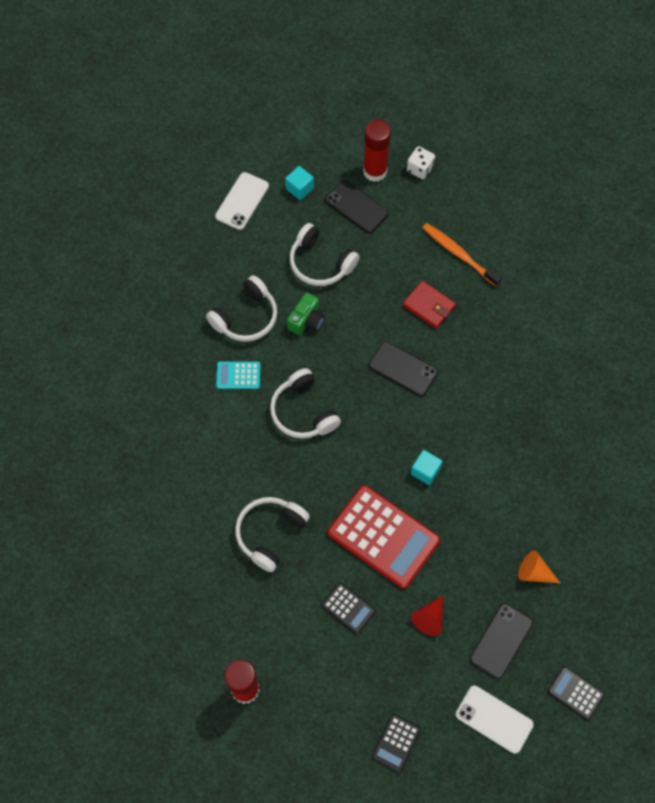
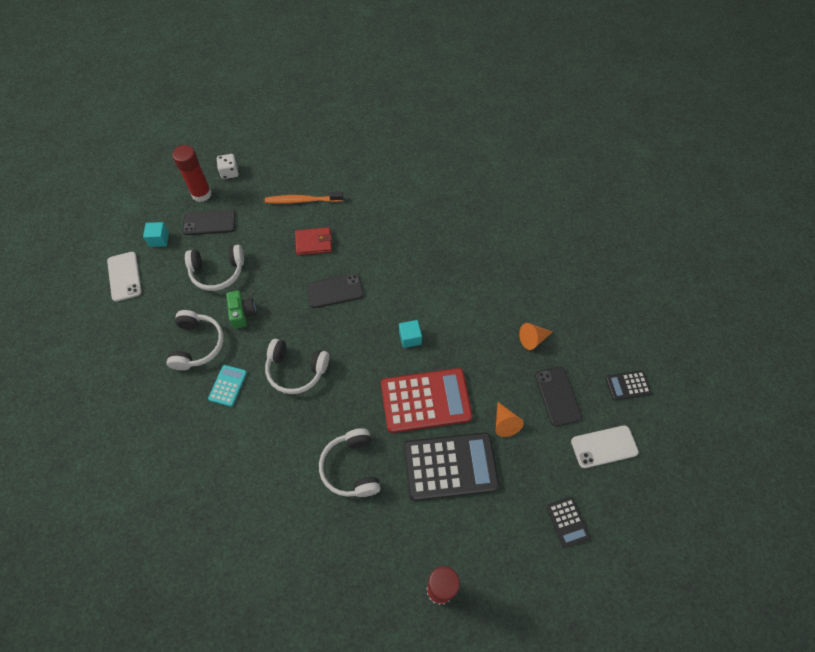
camera: 45 degrees left, 5 degrees down
(238, 375) = (228, 385): turquoise calculator -> turquoise calculator turned 150 degrees clockwise
(348, 608) = (450, 466): black calculator -> black calculator, size x2.12
(430, 618) = (505, 423): red cone -> orange cone

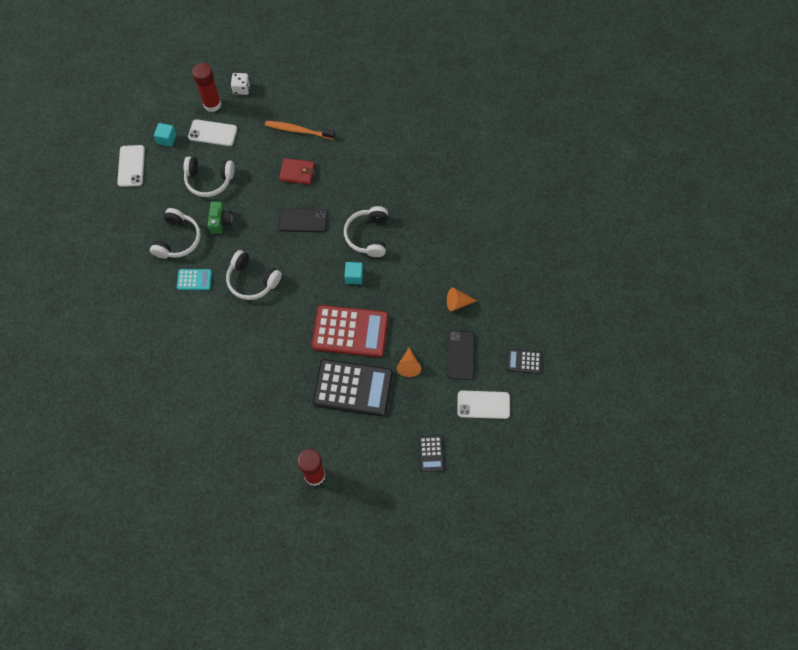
camera: 15 degrees right, 5 degrees up
(209, 222) = (213, 133): black phone -> white phone
(228, 385) = (194, 280): turquoise calculator -> turquoise calculator turned 60 degrees clockwise
(351, 468) = (274, 369): white headphones -> white headphones (368, 236)

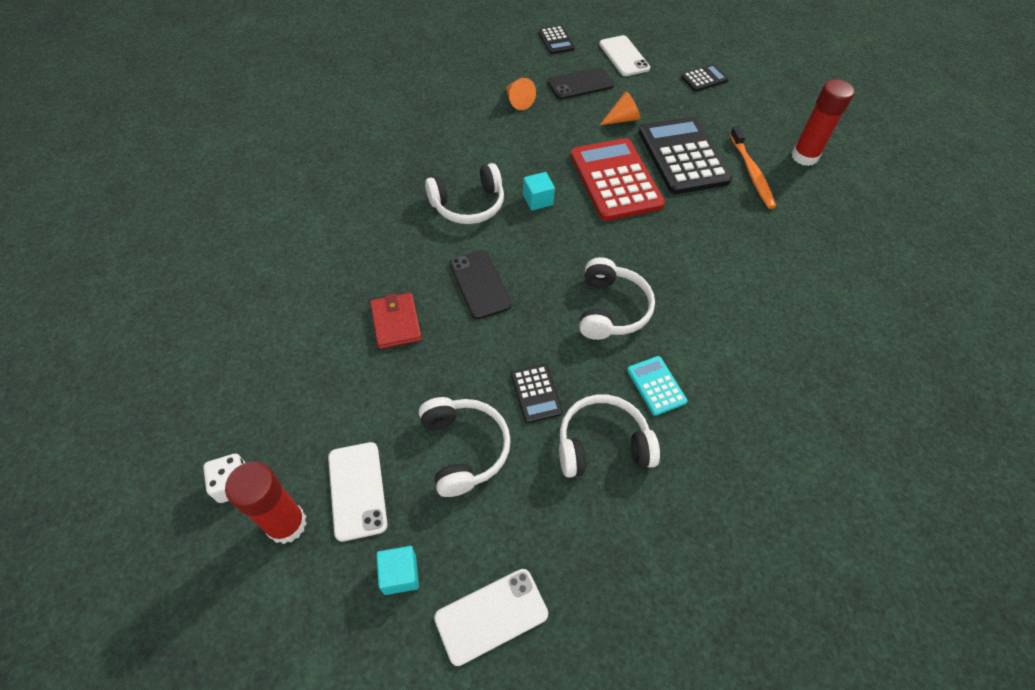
camera: 115 degrees left, 10 degrees down
(221, 221) = (536, 393): green camera -> black calculator
(298, 130) = (310, 352): orange toothbrush -> orange toothbrush (751, 172)

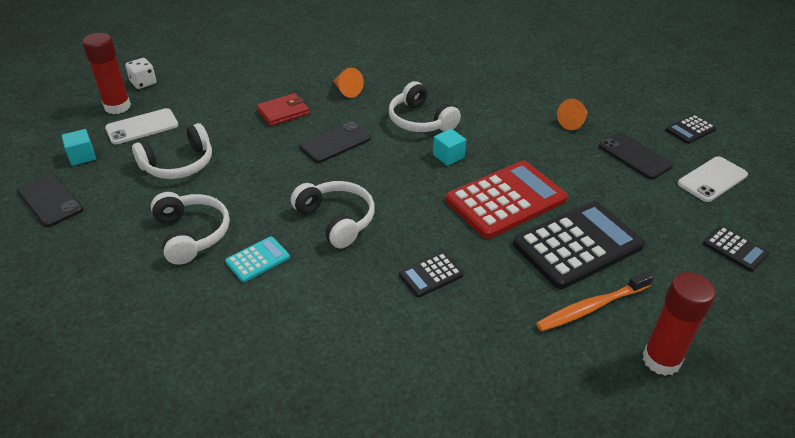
camera: 75 degrees right, 15 degrees down
(491, 616) = (50, 200): white phone -> black phone
(536, 393) = (234, 190): black calculator -> black calculator (431, 275)
(611, 309) = (336, 220): white headphones -> white headphones turned 120 degrees counterclockwise
(622, 119) = (602, 192): orange cone -> orange cone (346, 90)

